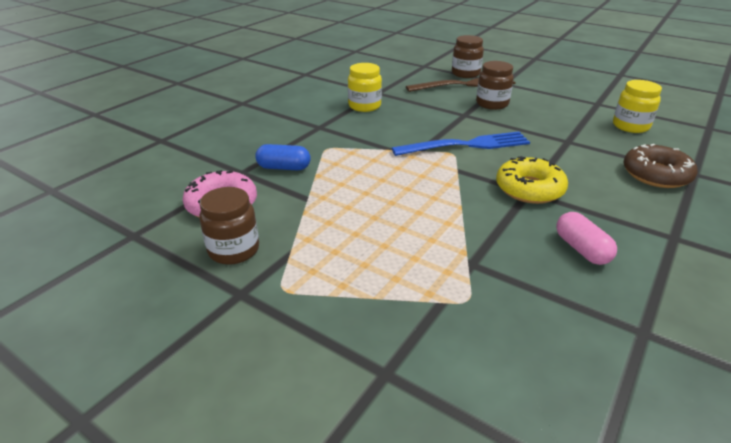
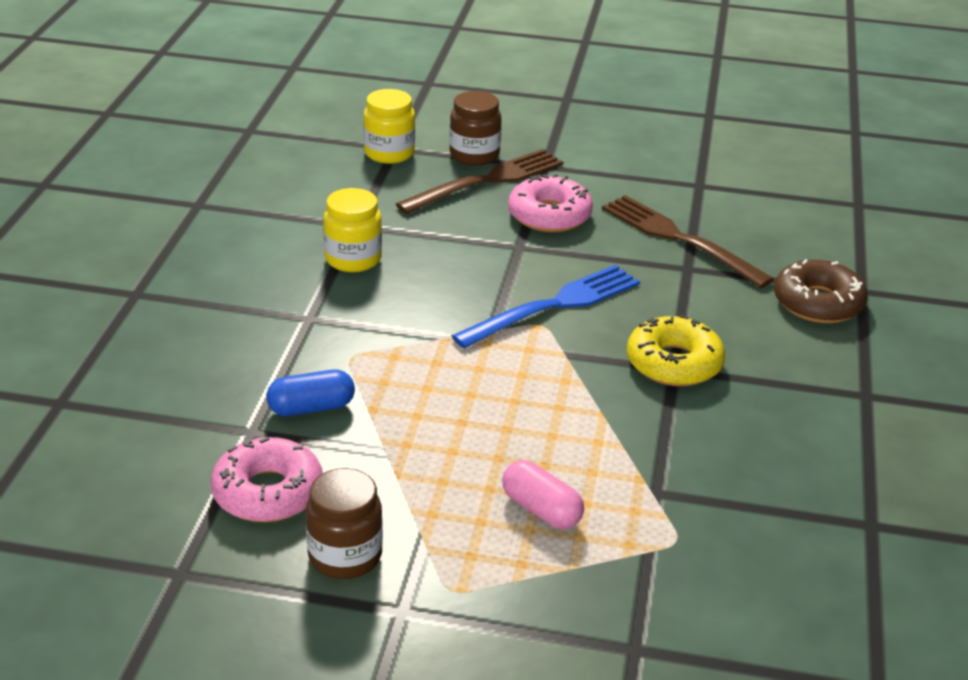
camera: 25 degrees left, 0 degrees up
(492, 104) = (549, 215): brown jar -> pink donut
(569, 126) = (678, 239): none -> brown fork
(581, 249) = (772, 439): pink capsule -> pink capsule (541, 510)
(630, 126) = (759, 222): yellow jar -> yellow jar (389, 153)

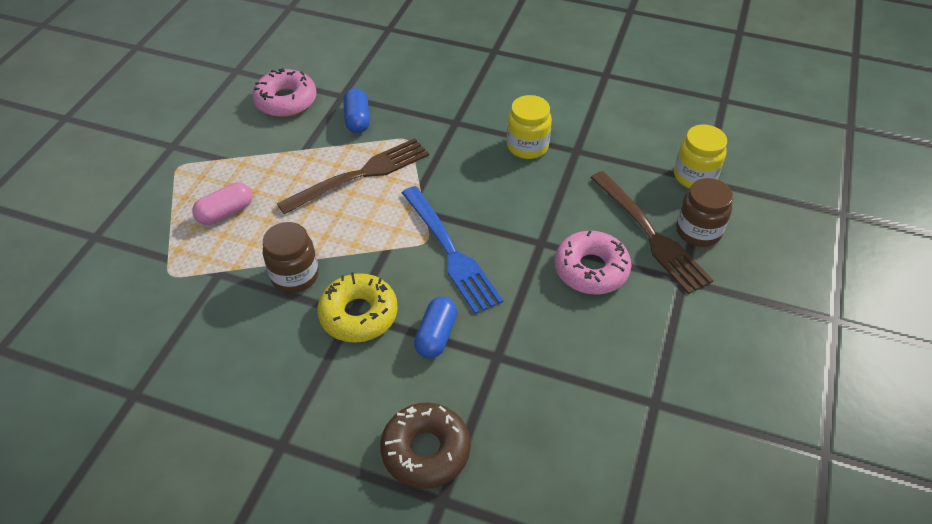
camera: 100 degrees right, 15 degrees up
(345, 556) = (222, 127): brown jar -> brown jar (295, 276)
(678, 239) = (548, 360): brown fork -> brown fork (361, 174)
(679, 307) = (436, 335): none -> blue capsule

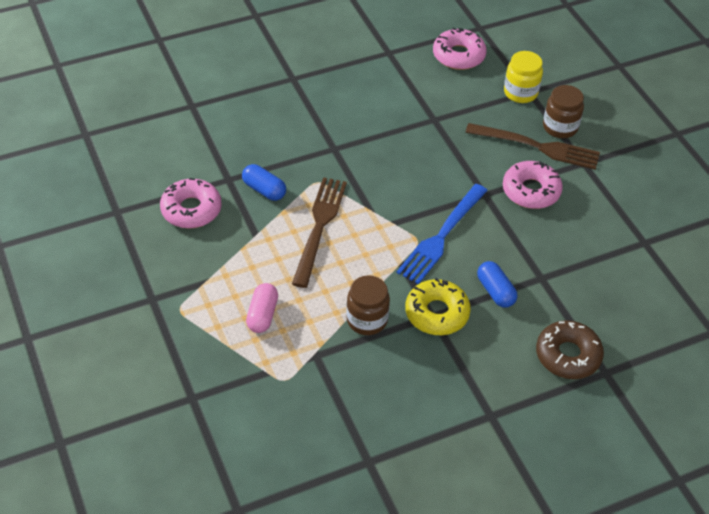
camera: 45 degrees left, 0 degrees up
(451, 252) = (441, 237): blue fork -> blue fork turned 105 degrees clockwise
(527, 146) = (401, 136): yellow jar -> none
(670, 111) = (458, 56): none -> pink donut

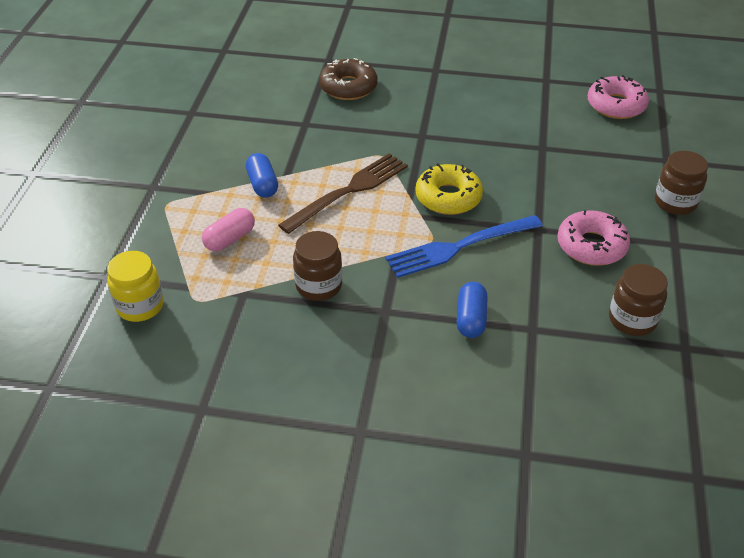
camera: 35 degrees right, 5 degrees down
(191, 210) = (251, 134): pink donut -> none
(264, 190) = (327, 143): blue capsule -> blue capsule (262, 184)
(437, 313) = (392, 311): yellow donut -> yellow donut (448, 197)
(520, 93) = (656, 157): yellow jar -> yellow jar (140, 306)
(538, 147) = (634, 210): brown fork -> none
(568, 355) = (496, 415): brown donut -> brown donut (348, 87)
(598, 238) = (632, 320): none -> brown jar

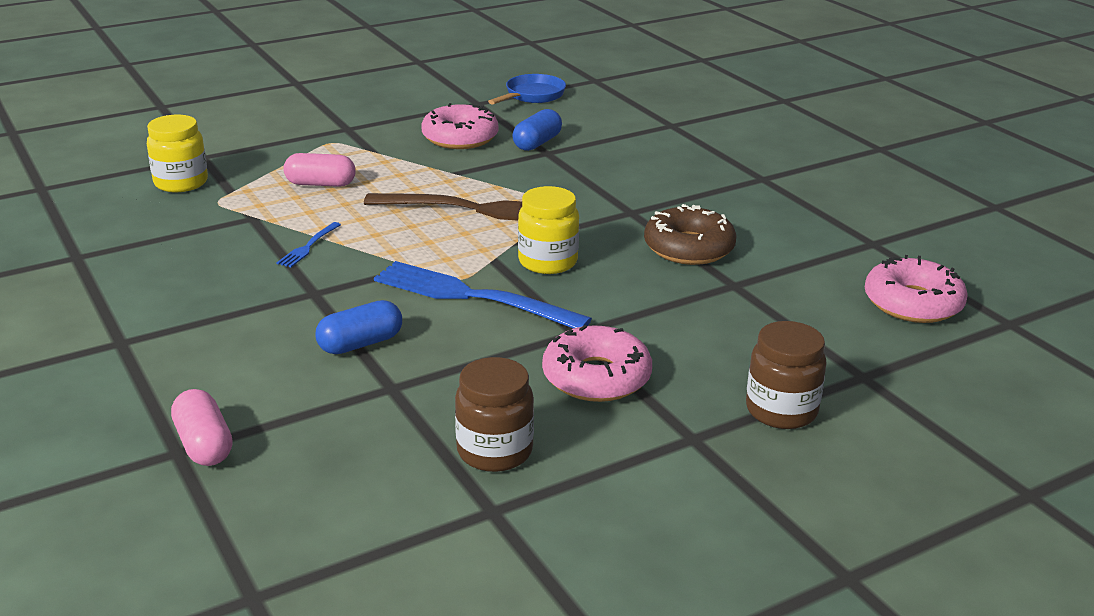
camera: 50 degrees right, 15 degrees down
(212, 86) = (532, 96): none -> blue pan
(237, 146) = (460, 138): none -> pink donut
(262, 184) = (421, 168): blue capsule -> blue capsule (537, 143)
(318, 286) = (308, 247): brown jar -> blue fork
(348, 87) = (645, 149): brown donut -> brown donut (689, 248)
(448, 197) = (548, 262): yellow donut -> yellow jar
(528, 438) = (204, 445): none -> pink capsule

